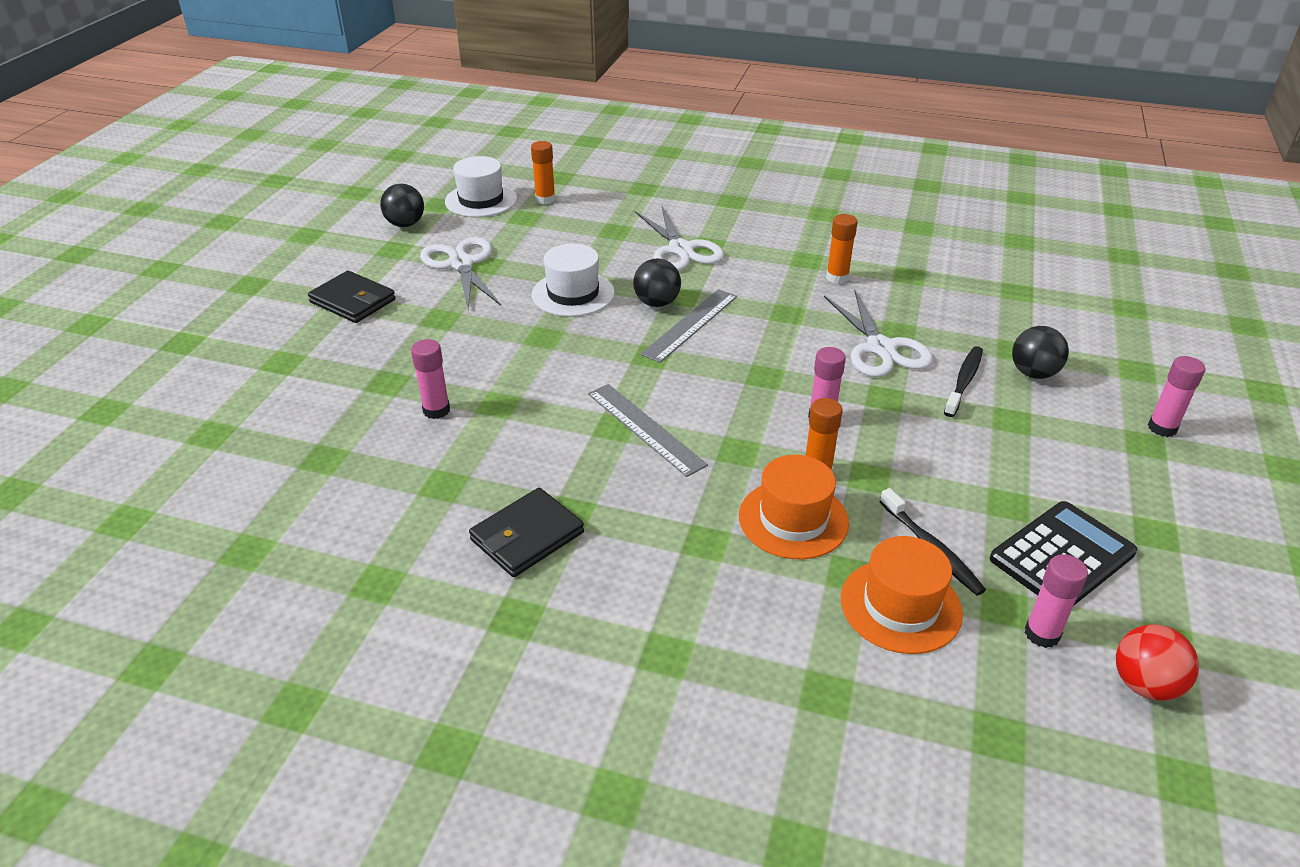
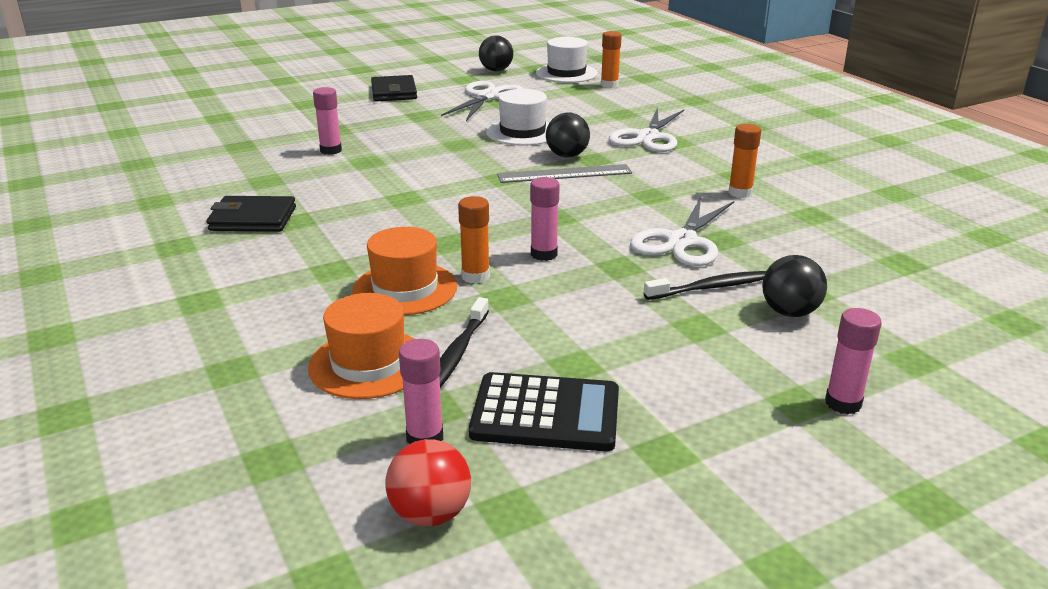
camera: 45 degrees right, 10 degrees down
(645, 428) = (419, 207): grey ruler -> none

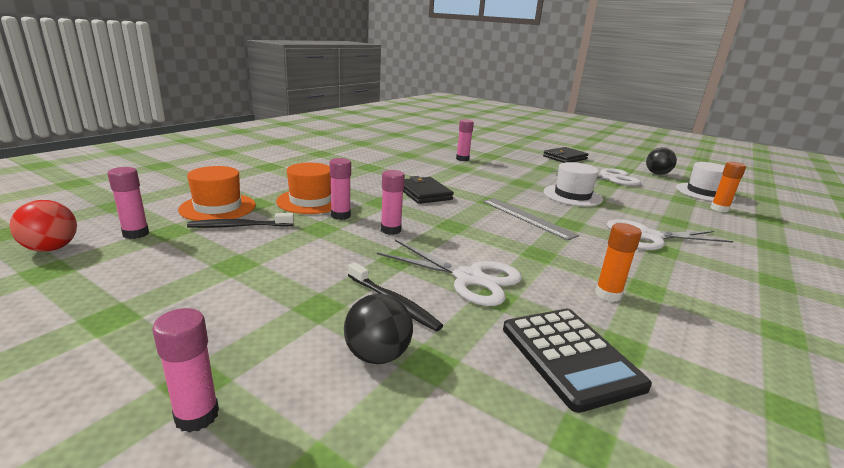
camera: 60 degrees right, 5 degrees down
(253, 219) = (362, 160): black wallet -> black wallet (424, 193)
(475, 276) = (340, 215): orange glue stick -> pink glue stick
(545, 414) = (165, 264): black calculator -> black calculator (570, 357)
(567, 156) = (559, 214): black ball -> none
(682, 241) = (469, 278): white scissors -> white scissors turned 150 degrees counterclockwise

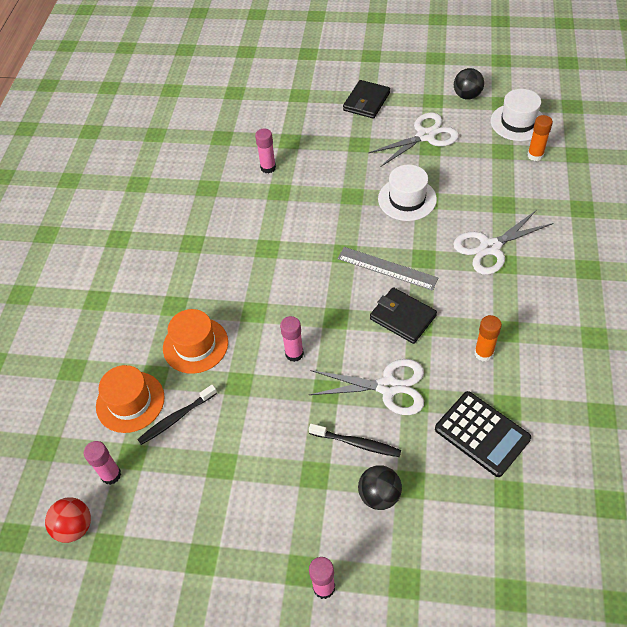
camera: 20 degrees left, 30 degrees up
(340, 215) = (239, 354): pink glue stick -> none
(424, 193) = (279, 272): black wallet -> black wallet (402, 317)

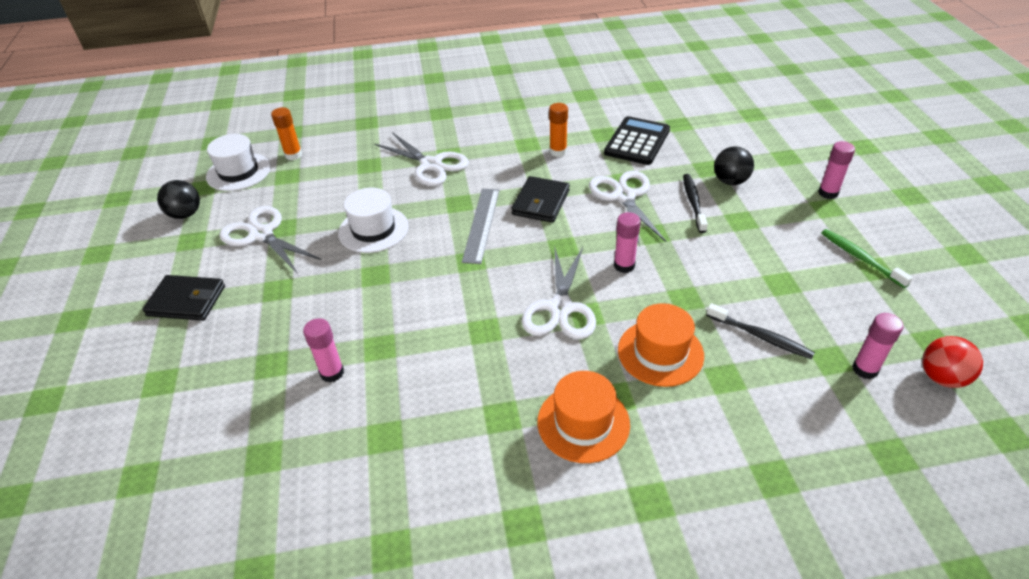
camera: 110 degrees left, 10 degrees down
(130, 402) = (772, 388): orange hat -> orange hat (583, 423)
(220, 554) = (860, 258): none -> green toothbrush
(267, 297) = (560, 308): none -> white scissors

